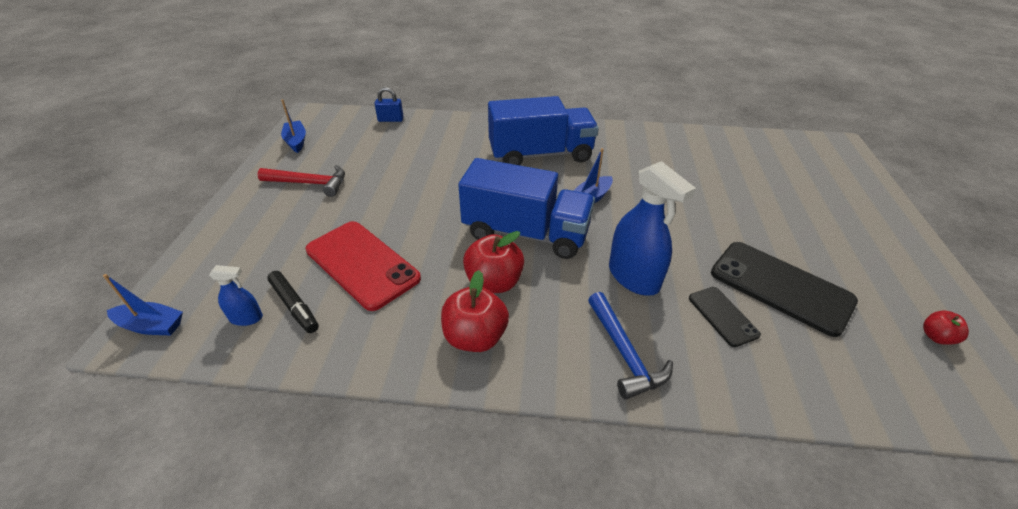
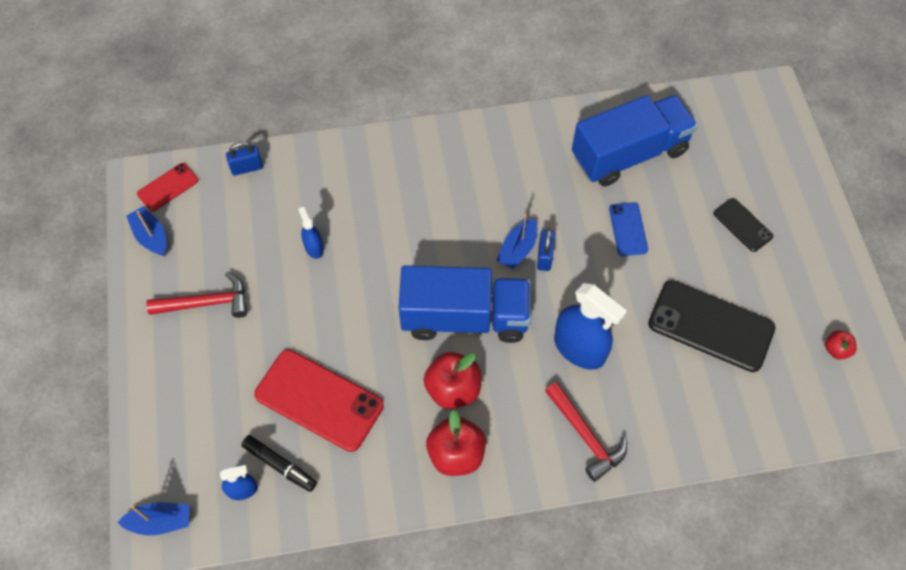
camera: 15 degrees left, 20 degrees up
(327, 120) = (168, 187): none -> red phone
(416, 167) = (314, 247): none -> blue spray bottle
(540, 154) = (446, 190): blue truck -> blue truck (629, 154)
(614, 207) = (544, 257): none -> blue padlock
(624, 353) = (585, 436): blue hammer -> red hammer
(698, 203) = (628, 229): none -> blue phone
(722, 316) = (662, 374): black phone -> black phone (742, 225)

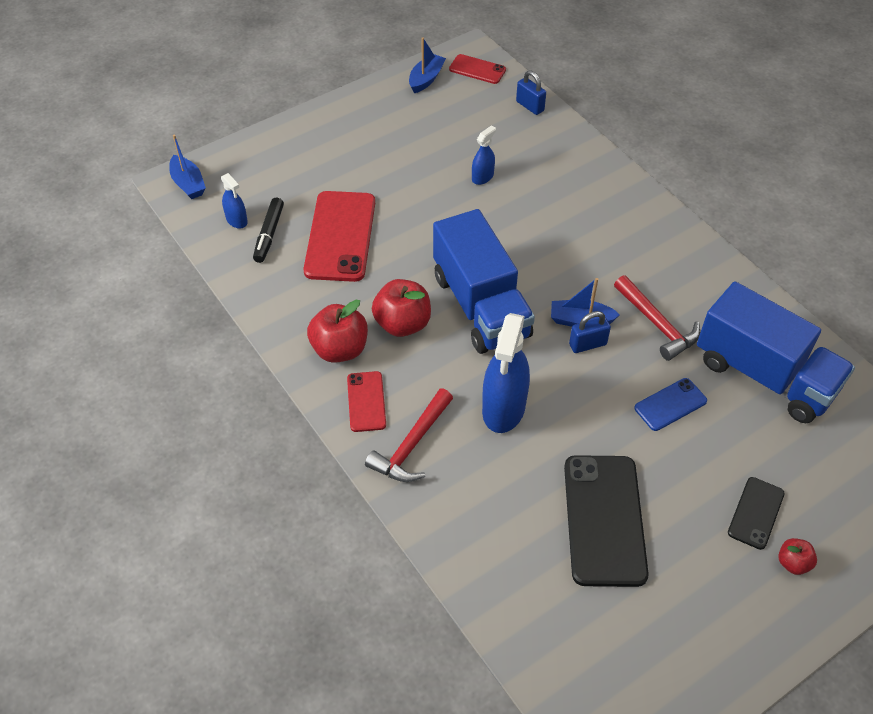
camera: 65 degrees right, 10 degrees down
(206, 303) = (387, 134): red hammer -> red hammer (657, 324)
(524, 454) = (366, 401): none -> red phone
(836, 349) = (657, 663): red apple -> red apple (793, 563)

